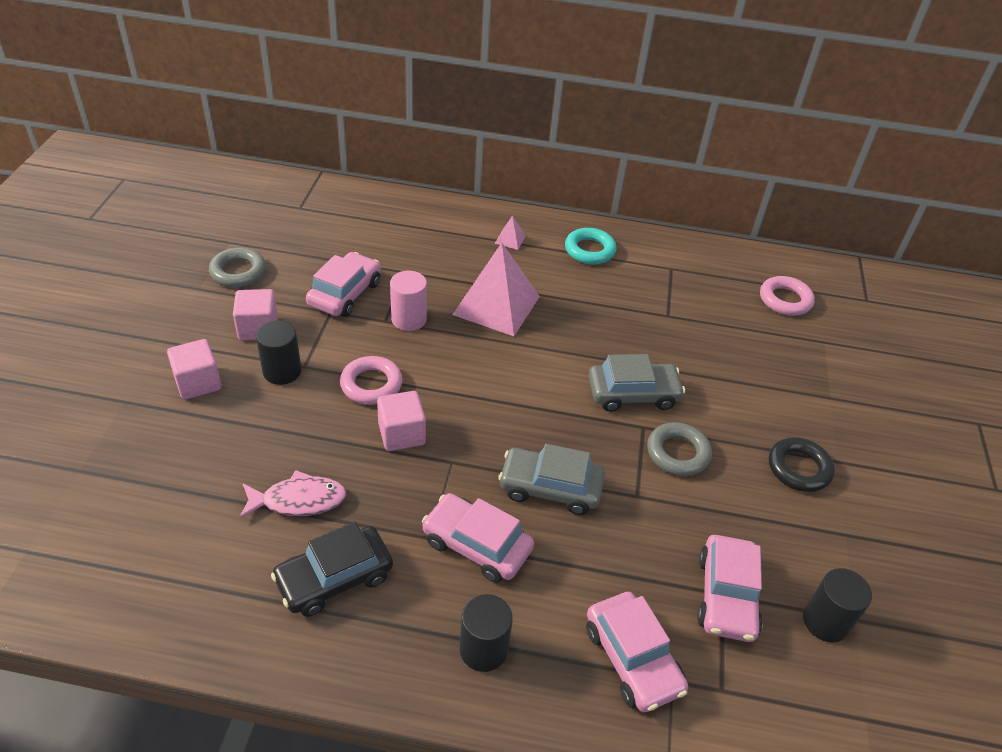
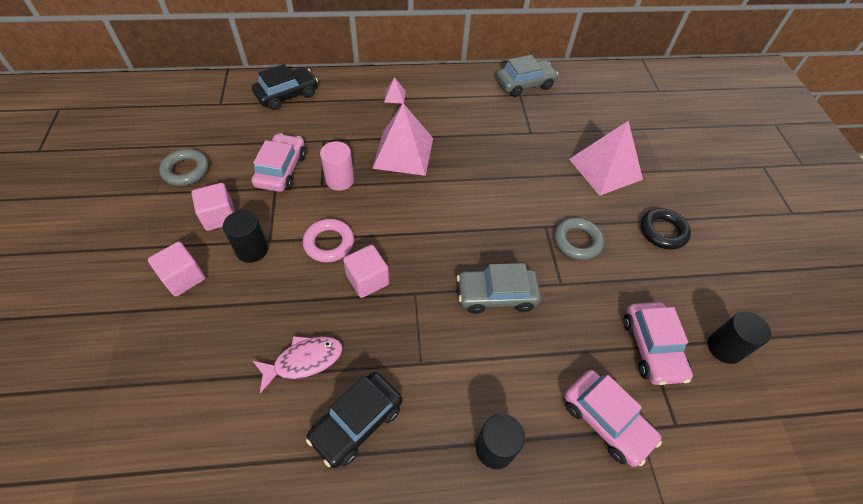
camera: 15 degrees left, 10 degrees up
(381, 213) = (287, 95): none -> black car
(476, 545) = (458, 359): pink car -> none
(589, 250) = (456, 93): turquoise ring -> none
(633, 394) = (528, 201): grey car -> grey car (525, 84)
(751, 378) = (605, 169): none -> pink pyramid
(785, 300) = (606, 102): pink ring -> none

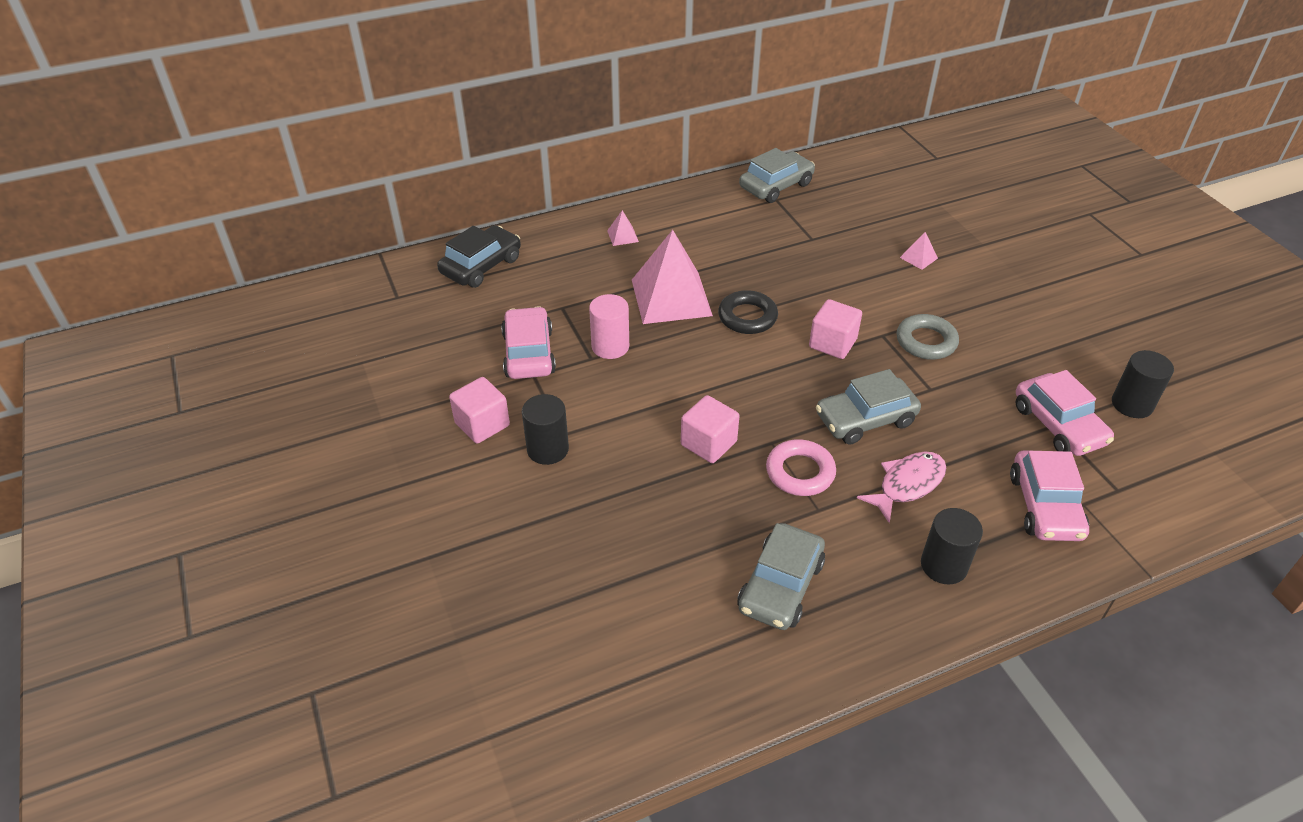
camera: 15 degrees left, 10 degrees down
(183, 278) = (480, 501): pink cube -> pink cube (832, 343)
(186, 170) = (403, 384): grey ring -> none
(304, 361) = (684, 545): pink fish -> pink fish (907, 484)
(329, 243) = (639, 418): pink ring -> pink ring (800, 472)
(357, 422) = (780, 586): black car -> grey car
(605, 169) = (918, 257): pink pyramid -> pink pyramid, size x0.41
(606, 420) = (1045, 506): pink car -> pink car turned 60 degrees clockwise
(663, 231) = (1014, 307): black ring -> black ring (747, 317)

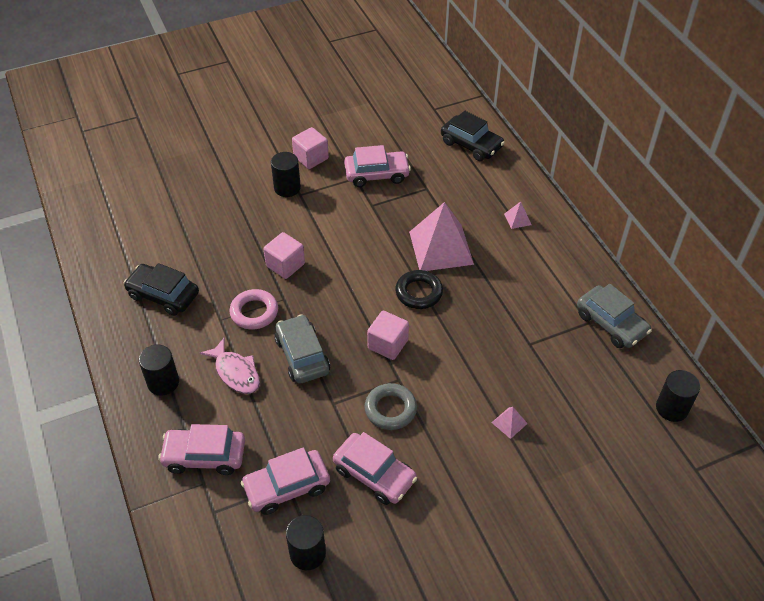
camera: 90 degrees right, 5 degrees up
(610, 346) = (384, 214): pink cylinder -> none
(780, 586) = (163, 295): grey car -> black car
(873, 162) = (672, 408): none -> black cylinder
(1015, 354) = (374, 474): none -> pink car

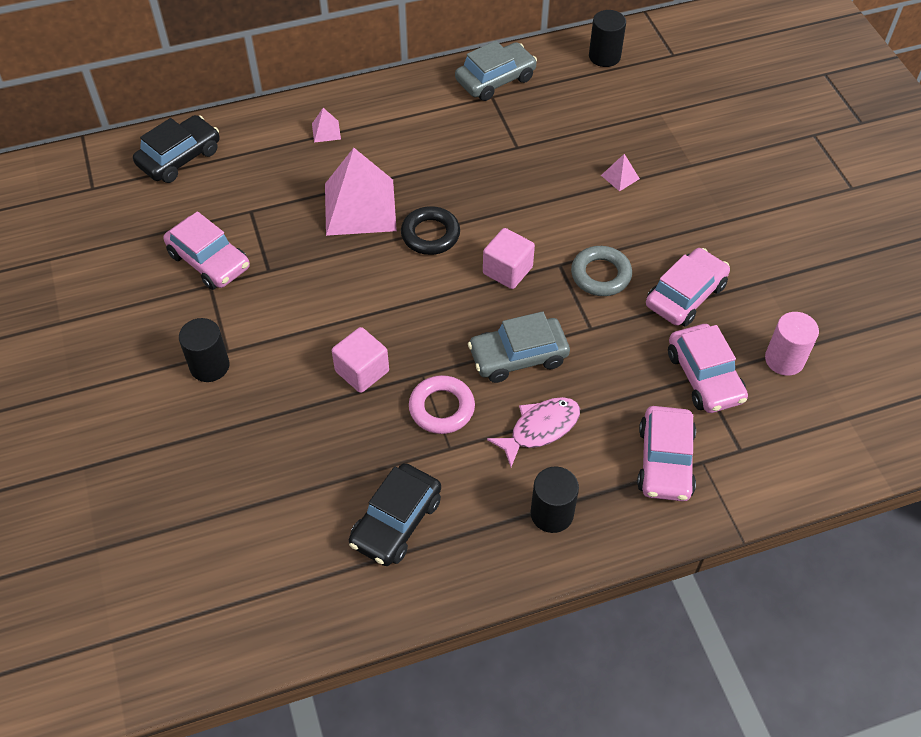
camera: 85 degrees left, 5 degrees up
(307, 553) = (784, 359): black cylinder -> pink cylinder
(311, 158) = (153, 335): pink cube -> none
(377, 174) = (209, 261): pink car -> pink car turned 135 degrees clockwise

